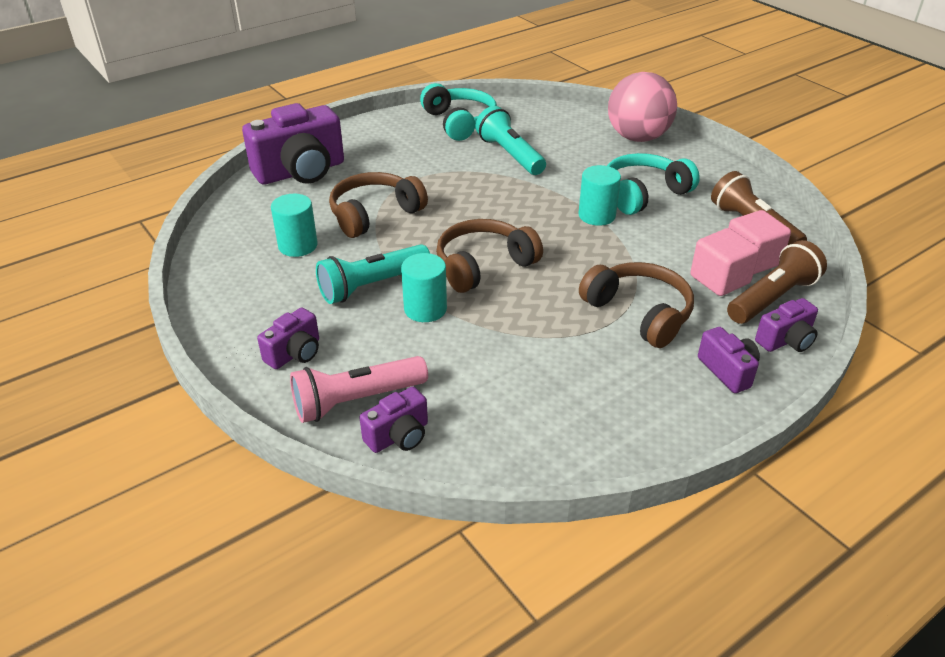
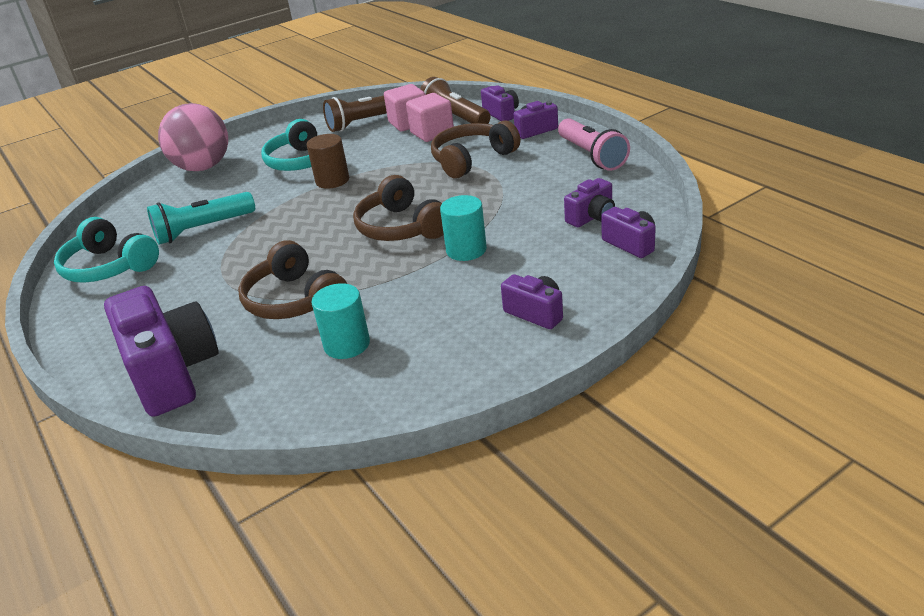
camera: 85 degrees left, 5 degrees down
(356, 400) = (594, 269): pink flashlight -> pink flashlight (591, 156)
(372, 285) = (428, 284): turquoise flashlight -> none
(459, 122) = (109, 267): turquoise headphones -> turquoise headphones turned 120 degrees counterclockwise
(470, 408) = (592, 217): none -> purple camera
(596, 215) = (332, 180): turquoise cylinder -> brown cylinder

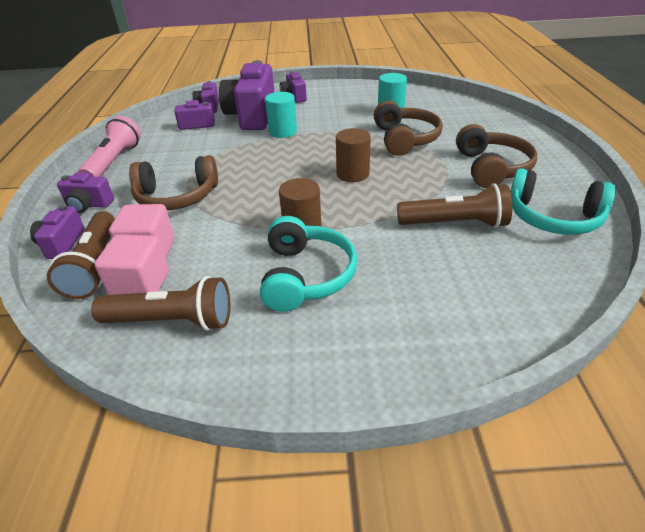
camera: 150 degrees left, 5 degrees up
(109, 267) = (553, 217): turquoise headphones -> turquoise headphones turned 135 degrees clockwise
(172, 372) = (492, 126): purple camera -> purple camera (252, 116)
(202, 229) = (455, 224): turquoise flashlight -> brown flashlight
(203, 167) = (432, 342): pink ball -> none
(327, 235) = (352, 174): none -> brown cylinder
(402, 227) = (299, 159): brown headphones -> brown headphones (491, 168)

